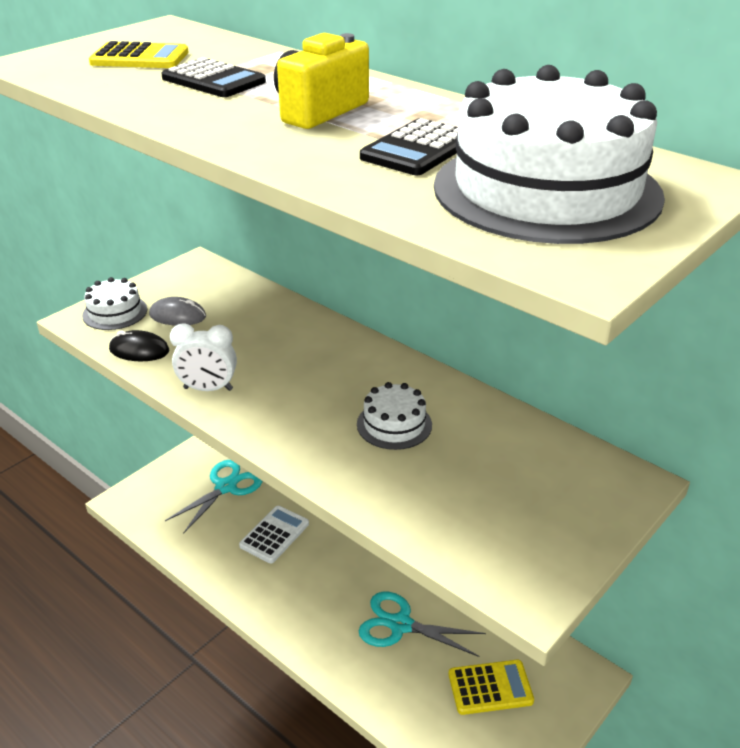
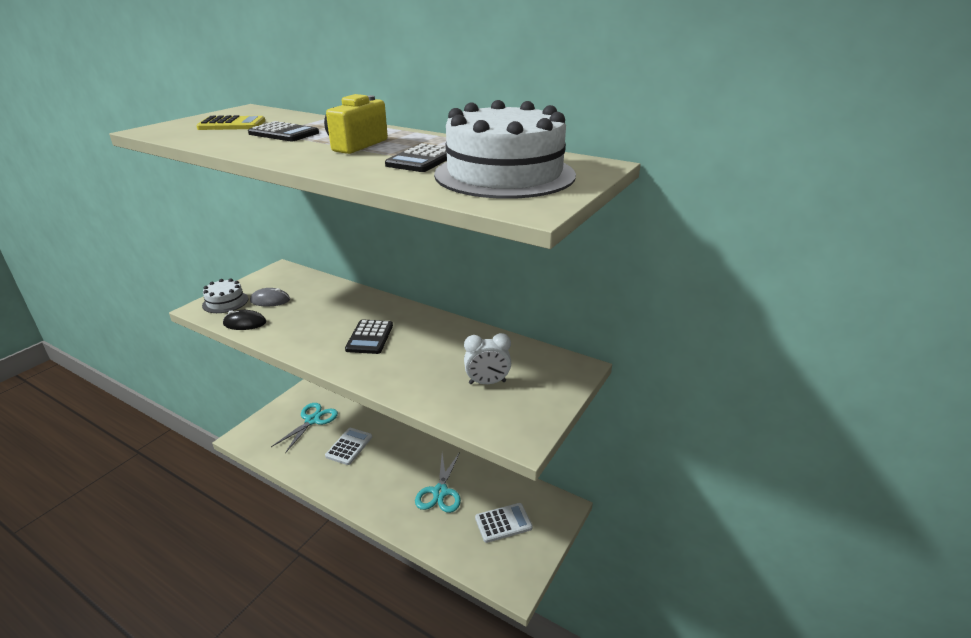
camera: 10 degrees left, 5 degrees down
(208, 389) = (295, 341): white clock -> white clock (487, 382)
(316, 393) = (370, 337): none -> black calculator
(394, 424) = (423, 350): white cake -> none
(400, 625) = (440, 492): turquoise scissors -> turquoise scissors turned 90 degrees counterclockwise
(490, 688) = (503, 523): yellow calculator -> white calculator

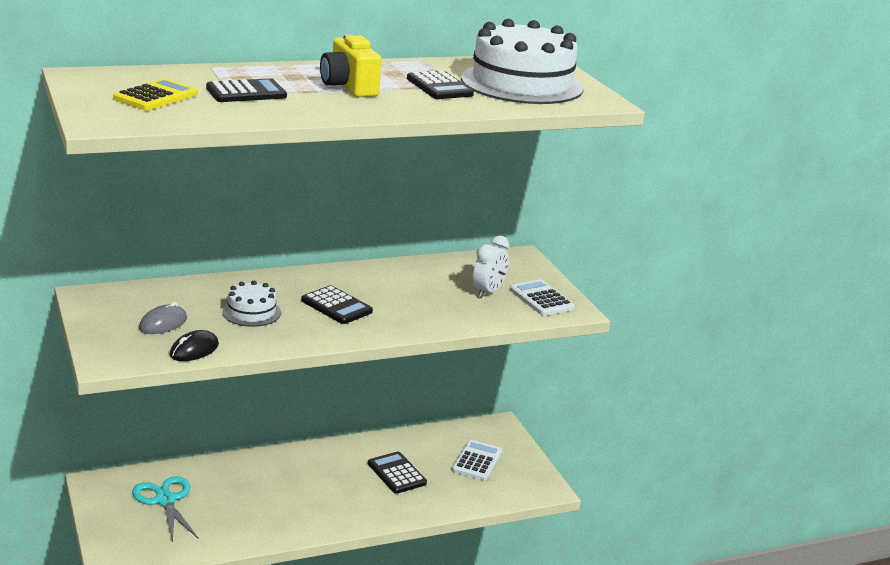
camera: 55 degrees left, 5 degrees down
(225, 302) = (118, 346): white cake -> white cake (251, 312)
(349, 446) = (251, 495): white calculator -> white calculator (541, 299)
(440, 492) = (397, 473): turquoise scissors -> black calculator

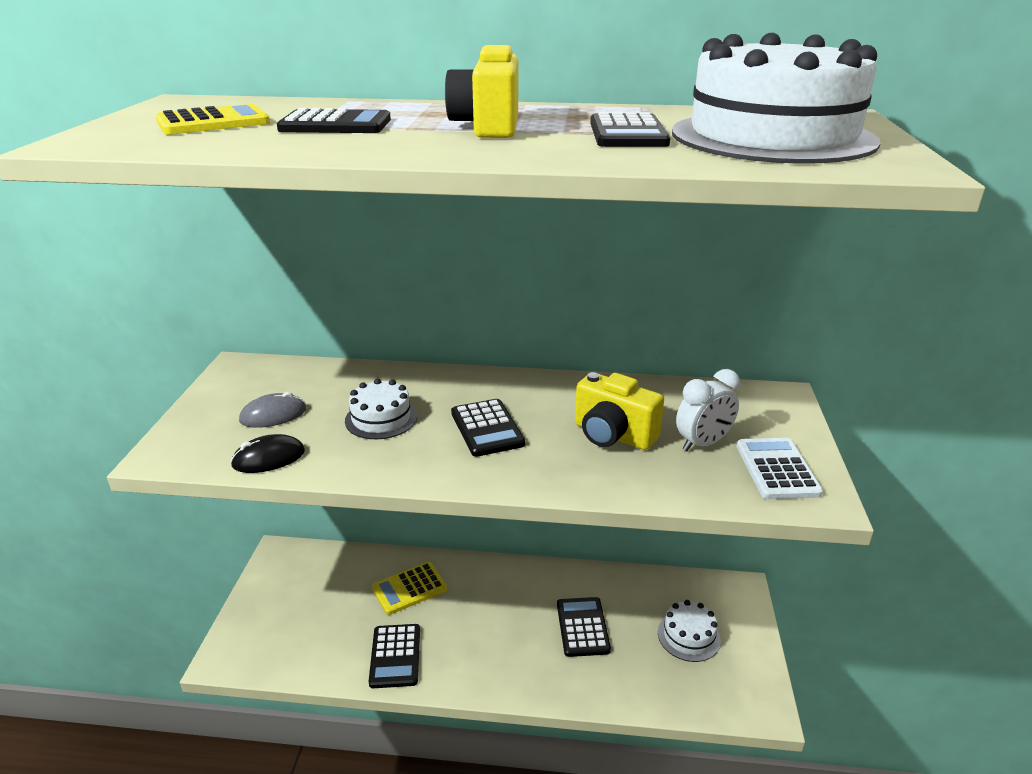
camera: 30 degrees right, 5 degrees up
(165, 500) = (325, 593): turquoise scissors -> none
(238, 481) = (409, 589): none -> yellow calculator
(262, 525) = (395, 656): none -> black calculator
(426, 296) = (612, 435): none -> yellow camera
(477, 461) = (688, 636): white calculator -> white cake

